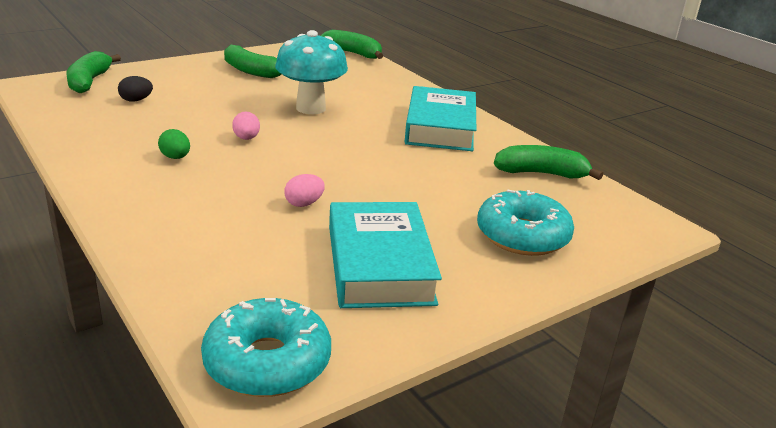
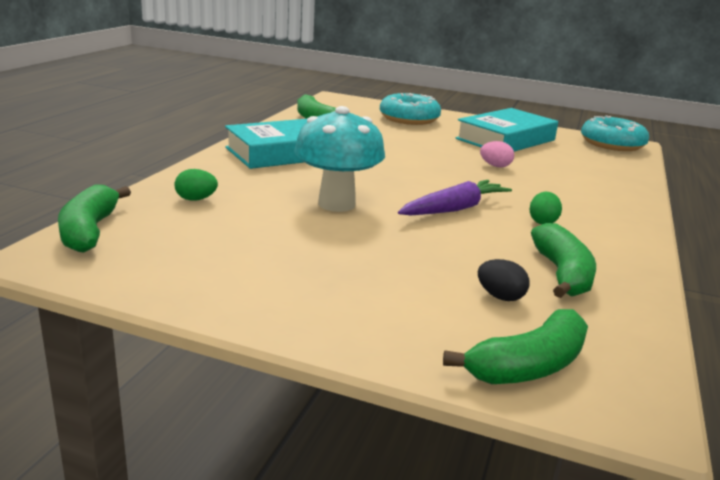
camera: 125 degrees left, 5 degrees down
(246, 138) = (454, 209): pink egg -> purple carrot
(250, 71) = (277, 270): green banana -> green banana (562, 274)
(369, 79) = (196, 199): none -> green egg

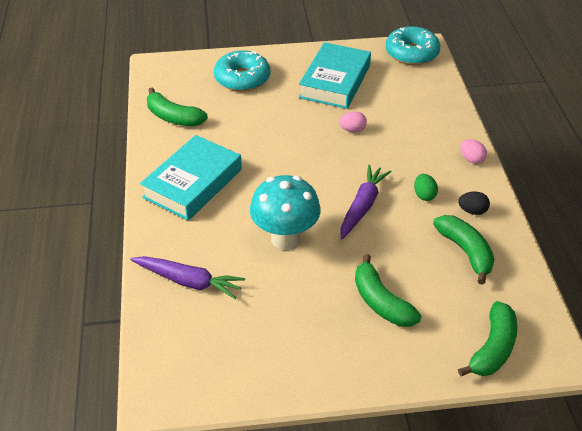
camera: 25 degrees left, 20 degrees up
(89, 231) = (156, 356): green banana -> green banana (381, 302)
(196, 199) = (188, 281): green egg -> purple carrot
(500, 297) = (446, 293): black egg -> black egg (472, 211)
(631, 216) = (471, 159): none -> pink egg

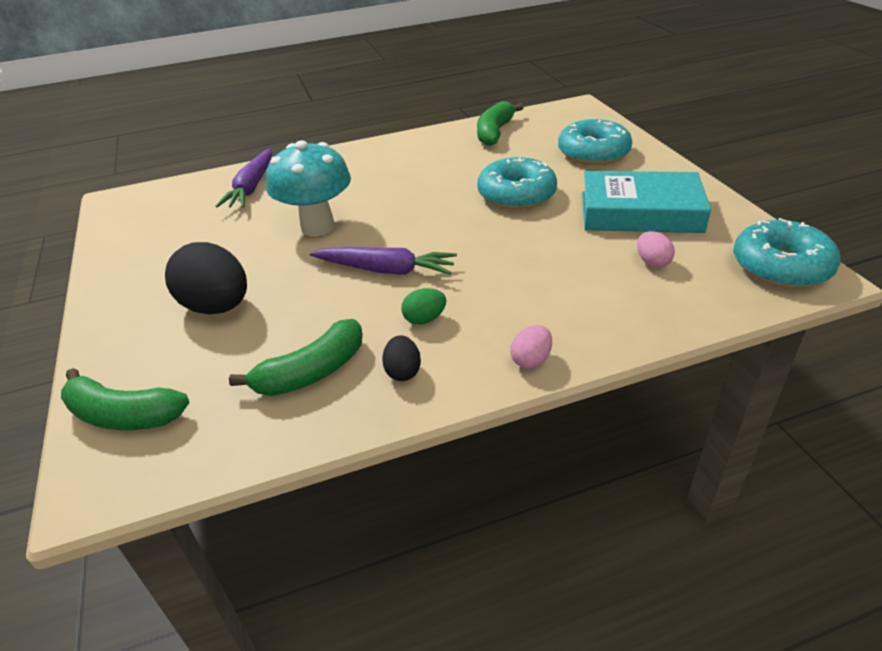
camera: 80 degrees right, 5 degrees down
(193, 183) = (392, 162): turquoise book -> none
(286, 127) = (516, 195): none -> turquoise donut
(352, 130) = (540, 241): pink egg -> pink egg (652, 262)
(381, 302) = (217, 307): green banana -> black egg

